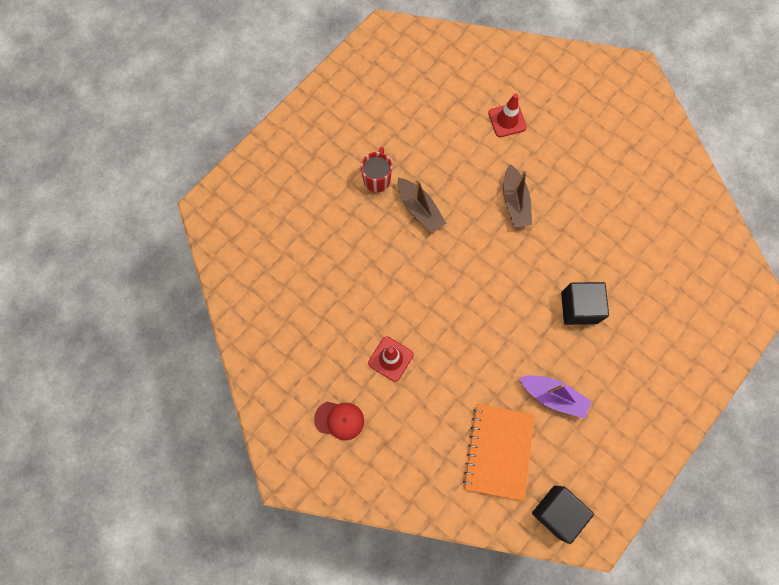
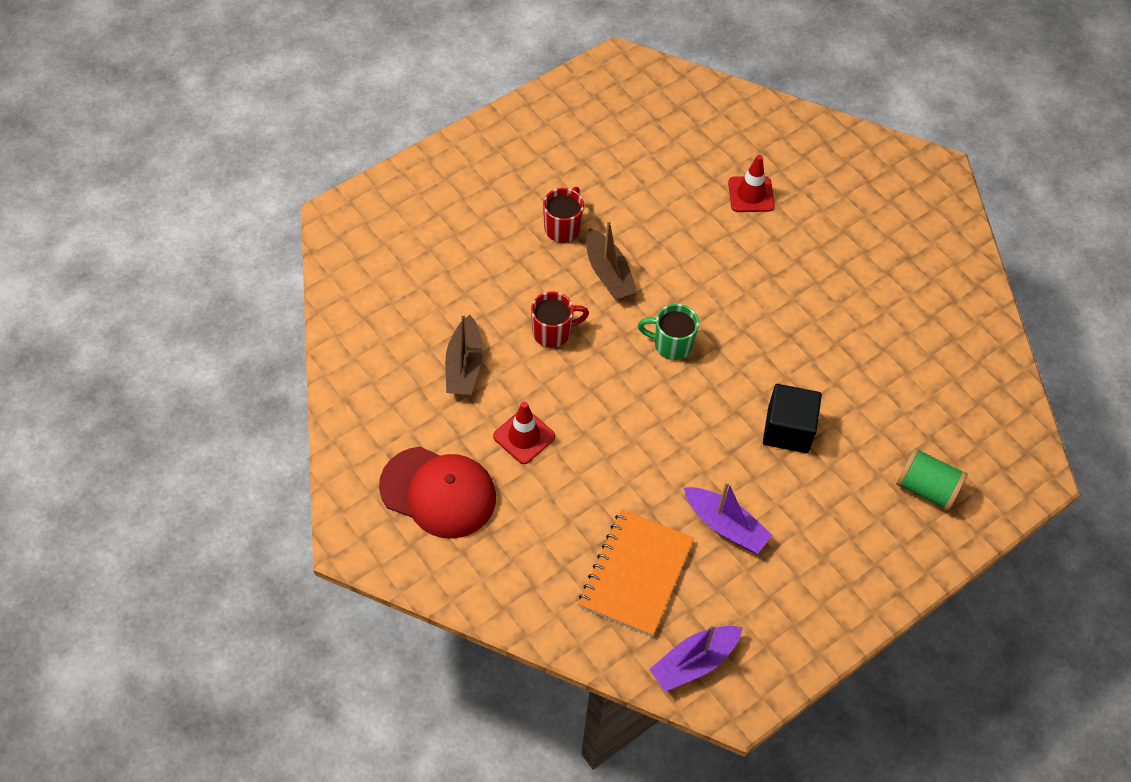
camera: 10 degrees right, 15 degrees down
(339, 420) = (438, 492): red cap -> red cap, size x1.79
(391, 268) = (553, 332): none -> red mug
(479, 257) = (671, 344): none -> green mug
(514, 202) = (735, 290): brown boat -> brown boat (464, 366)
(557, 512) = (694, 662): black cube -> purple boat
(687, 331) = (926, 488): none -> green spool

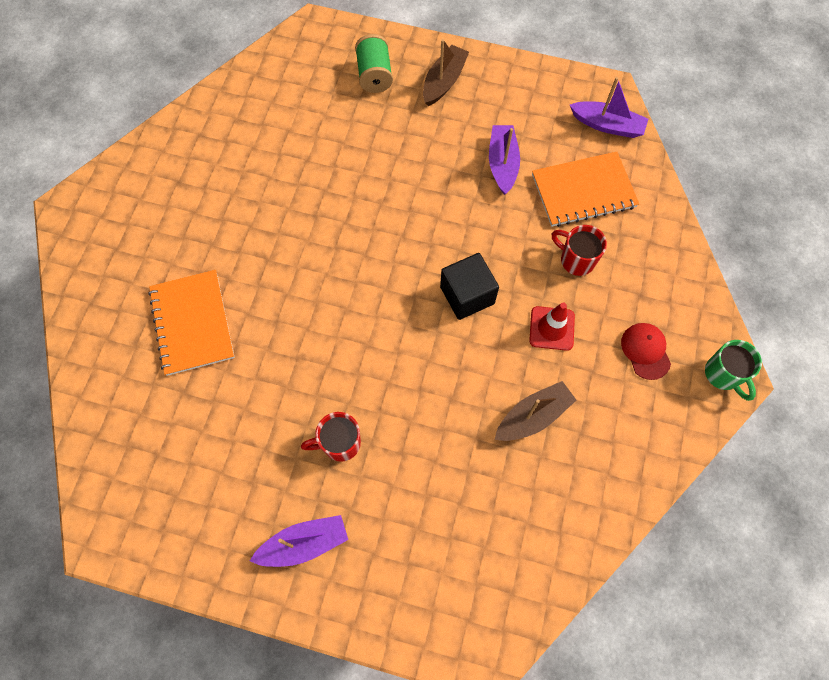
camera: 125 degrees left, 10 degrees up
(438, 492) = (645, 351): red cap -> red cap, size x0.56
(509, 164) = (304, 543): none -> purple boat
(553, 332) = (448, 374): red mug -> red mug (576, 260)
(608, 273) = (358, 374): brown boat -> brown boat (444, 81)
(671, 344) = (388, 285): green mug -> green mug (723, 374)
(751, 194) = (192, 323): red traffic cone -> orange notebook
(788, 430) = (397, 171): black cube -> black cube (467, 295)

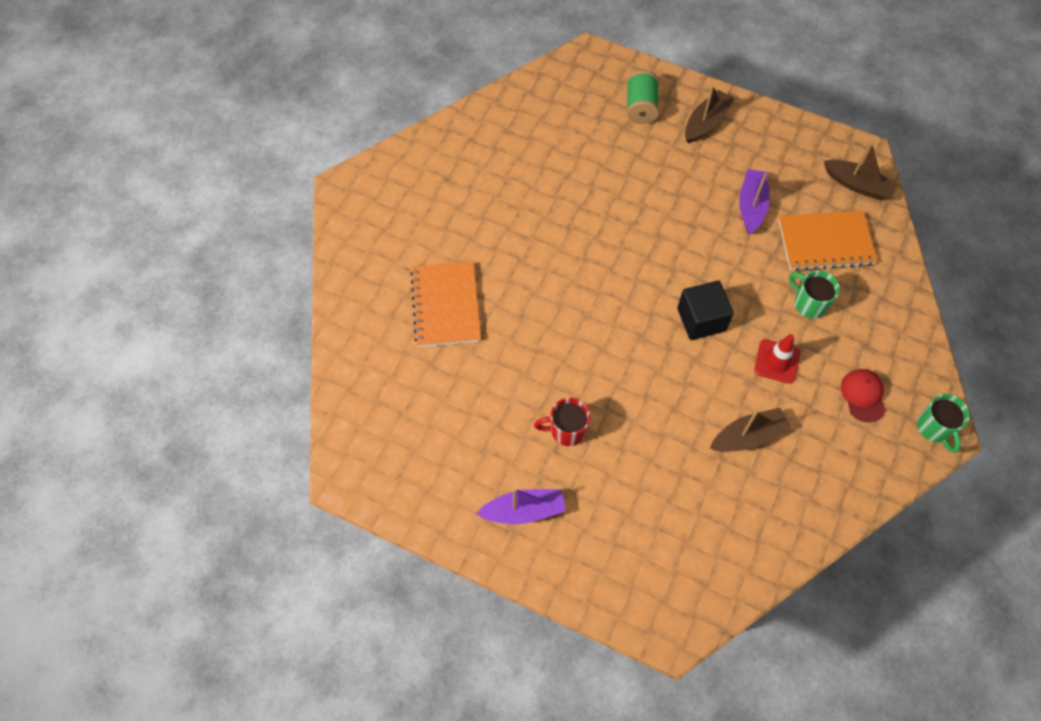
camera: 10 degrees right, 5 degrees down
(576, 260) = (809, 304): red mug -> green mug
(607, 125) = (857, 185): purple boat -> brown boat

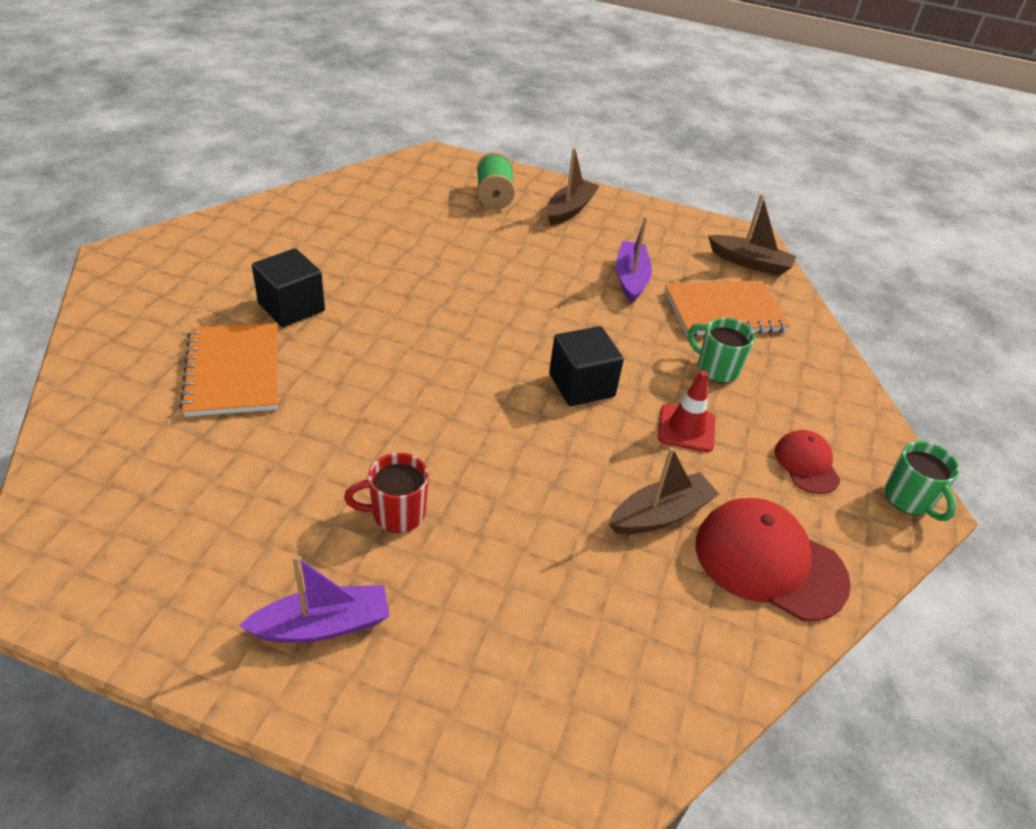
camera: 10 degrees left, 20 degrees down
(481, 241) = (291, 307): none -> black cube
(819, 476) = (769, 562): none -> red cap

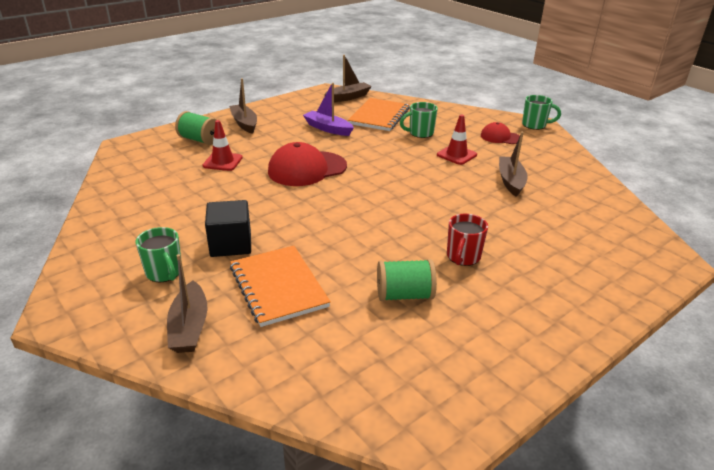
camera: 55 degrees left, 10 degrees down
(134, 338) = (189, 327): none -> brown boat
(213, 286) = (164, 273): none -> green mug
(233, 371) = (278, 287): orange notebook -> orange notebook turned 45 degrees clockwise
(275, 480) = (404, 295): none -> green spool
(323, 625) = (536, 306): purple boat -> none
(459, 232) = (222, 162): none -> red traffic cone
(581, 385) = (402, 170): black cube -> none
(769, 562) = (554, 167): red cap -> red cap (307, 169)

